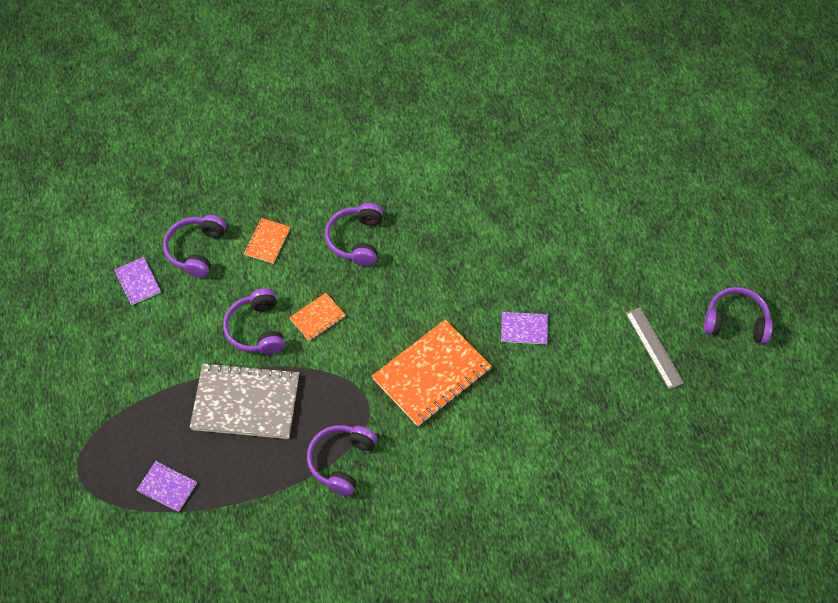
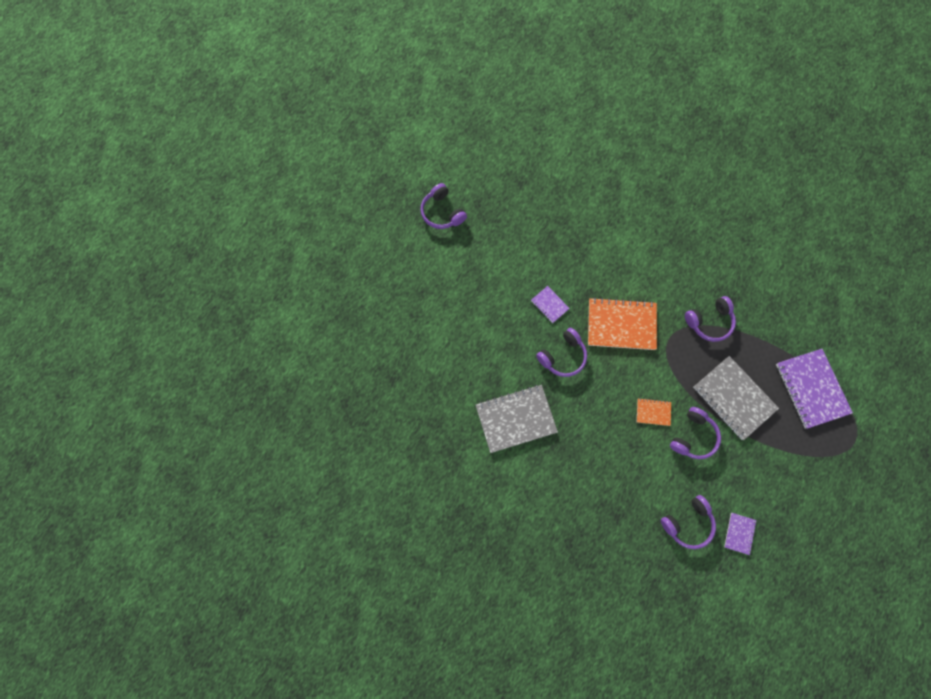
camera: 135 degrees left, 15 degrees up
(167, 487) = (811, 388): purple notebook -> purple notebook, size x2.08
(267, 241) = (640, 489): orange notebook -> none
(356, 240) = (588, 440): purple headphones -> purple headphones (562, 356)
(443, 201) = (516, 419): none -> grey notebook
(654, 347) = (496, 237): grey ruler -> none

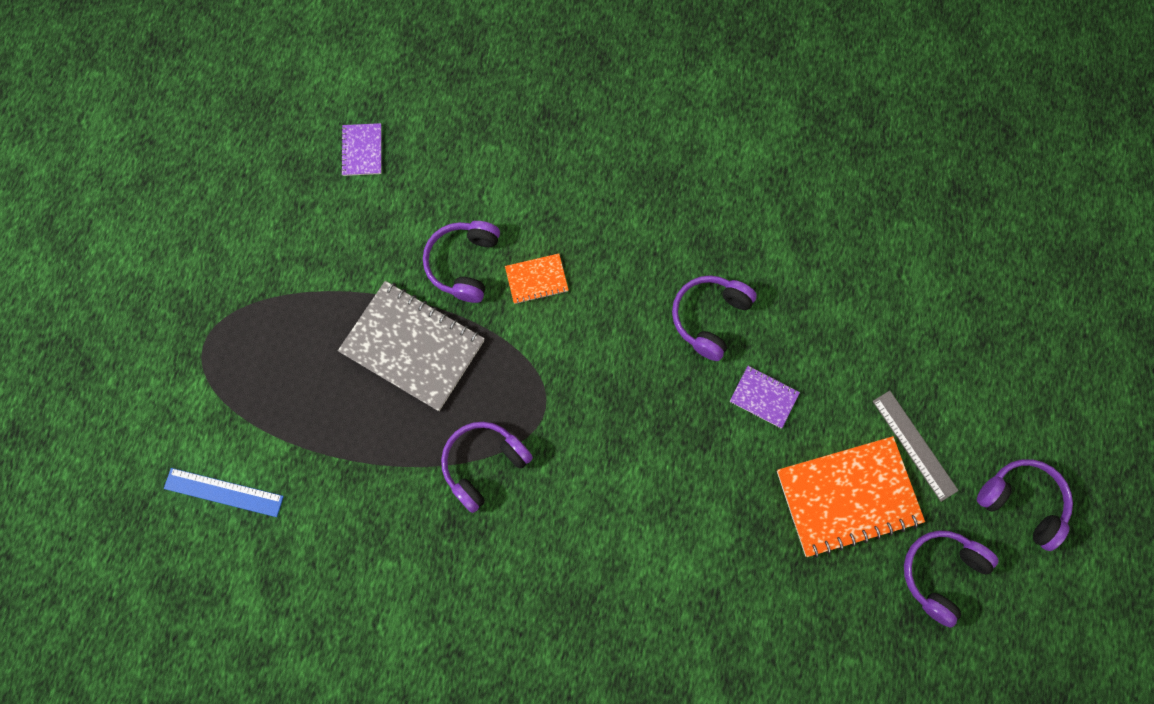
camera: 160 degrees right, 0 degrees up
(482, 255) = (914, 445): none -> grey ruler
(516, 419) = (745, 196): grey notebook -> none
(621, 325) = (632, 405): orange notebook -> orange notebook (848, 496)
(687, 523) = (441, 139): purple headphones -> purple headphones (940, 573)
(811, 388) = (286, 407): purple notebook -> none
(852, 355) = (223, 492): none -> blue ruler

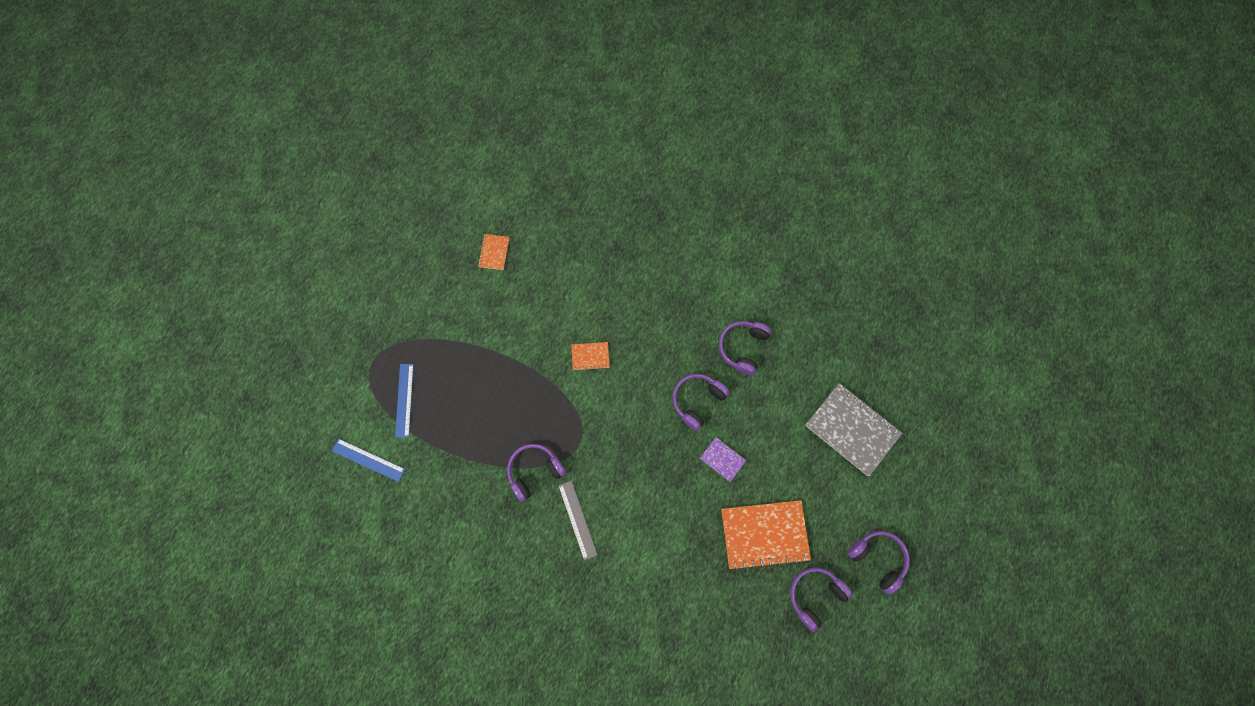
camera: 10 degrees right, 0 degrees up
(263, 392) = (404, 400): none -> blue ruler
(362, 150) = (494, 252): purple notebook -> orange notebook
(412, 346) = (503, 387): grey notebook -> grey notebook (852, 429)
(464, 264) = (545, 338): purple headphones -> purple headphones (742, 348)
(914, 445) = (815, 508): grey ruler -> grey ruler (577, 519)

